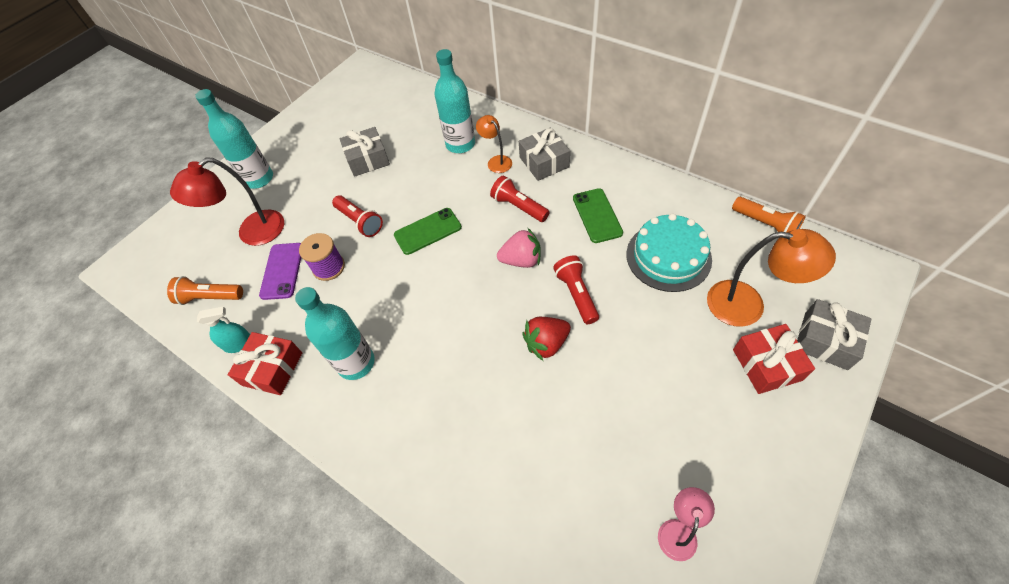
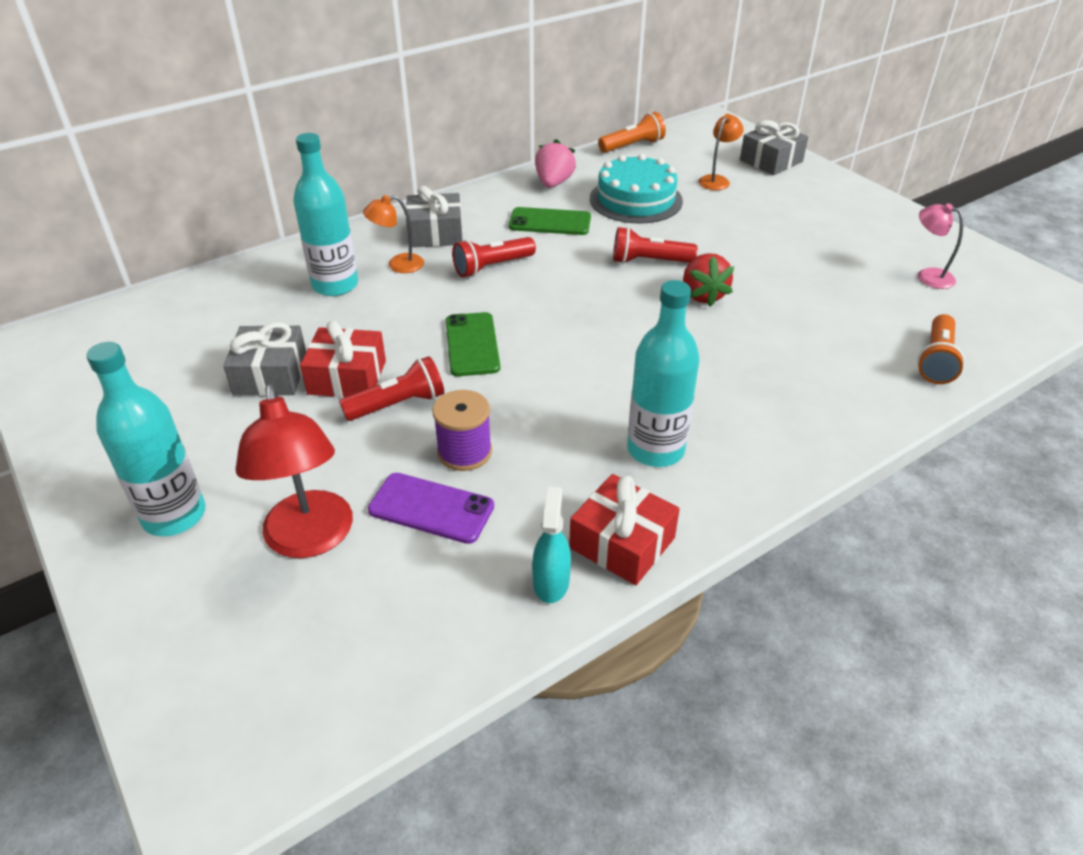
camera: 75 degrees left, 15 degrees down
(210, 297) = (421, 617): orange flashlight -> orange flashlight (936, 360)
(521, 260) = (576, 284): pink strawberry -> pink strawberry (553, 183)
(747, 305) = (717, 180): orange lamp -> orange lamp, size x0.56
(766, 364) = (782, 191): red gift -> red gift (347, 377)

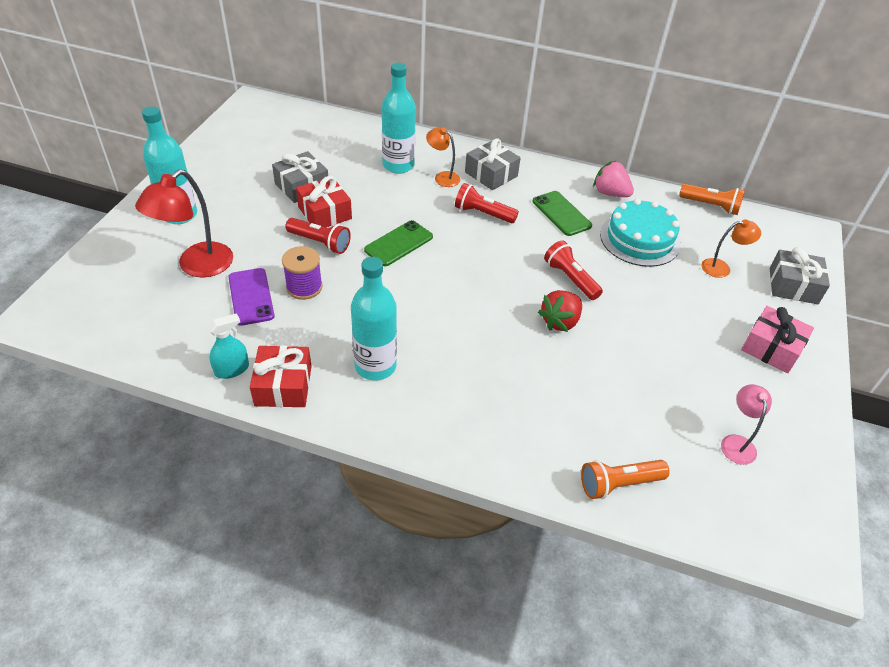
camera: 50 degrees right, 5 degrees up
(553, 183) = (610, 193): pink strawberry -> pink strawberry turned 120 degrees counterclockwise
(833, 206) = (771, 348): none -> pink gift

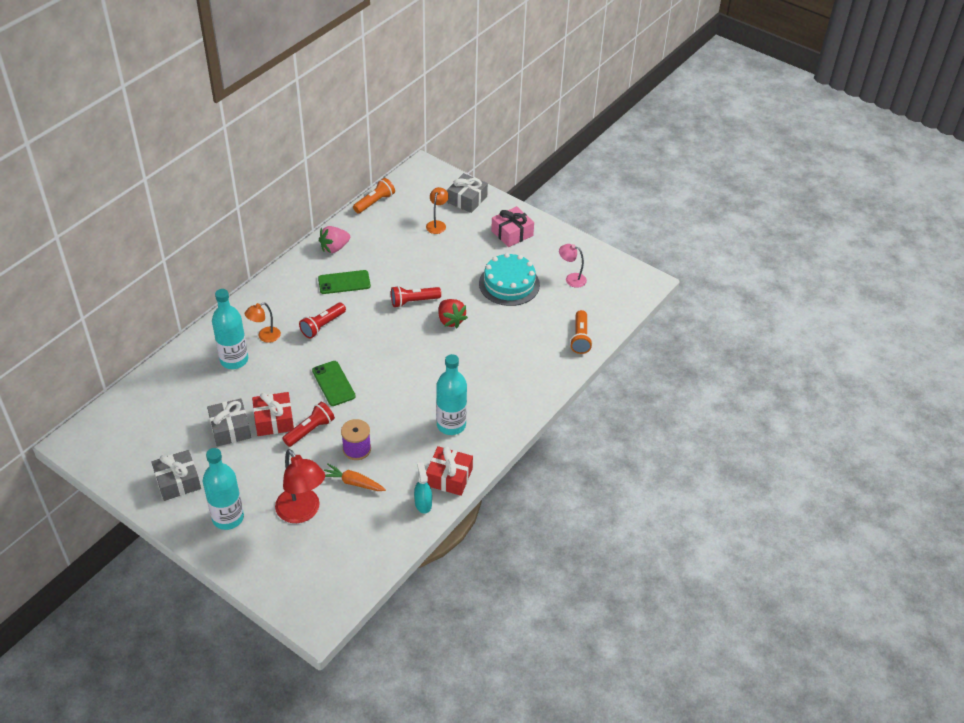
camera: 70 degrees left, 0 degrees up
(251, 296) = (353, 482): purple phone -> orange carrot
(491, 174) = (276, 306): grey gift -> grey gift (178, 481)
(639, 239) = (391, 252): turquoise cake -> turquoise cake (509, 284)

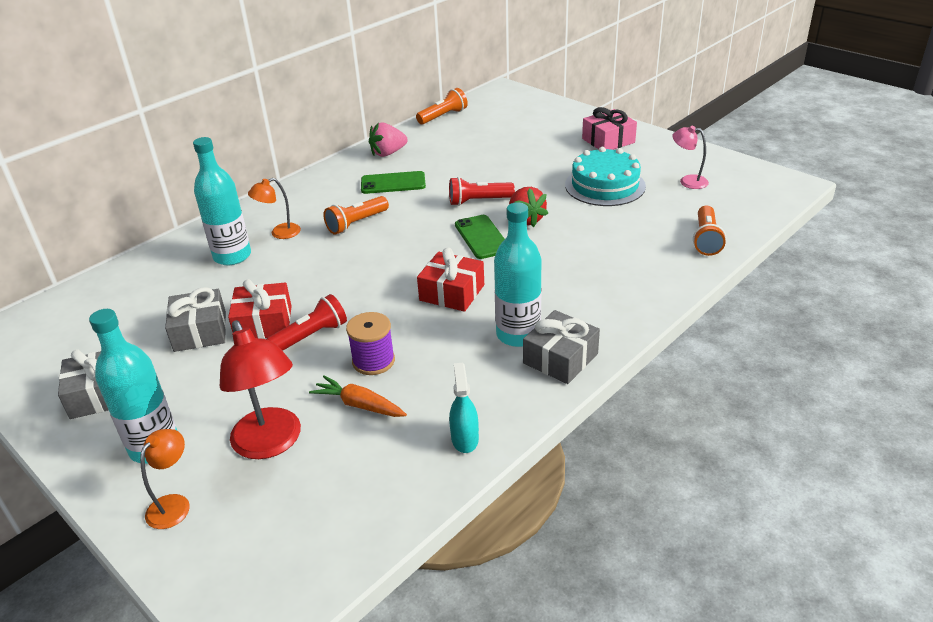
camera: 10 degrees right, 10 degrees down
(322, 326) = (356, 223): red flashlight -> orange flashlight
(333, 383) = (357, 283): green phone -> green phone (482, 237)
(437, 224) = (515, 133): orange lamp -> orange lamp (174, 504)
(449, 477) = (510, 403): red gift -> red gift (452, 292)
(467, 199) = (553, 113): grey gift -> grey gift (560, 358)

